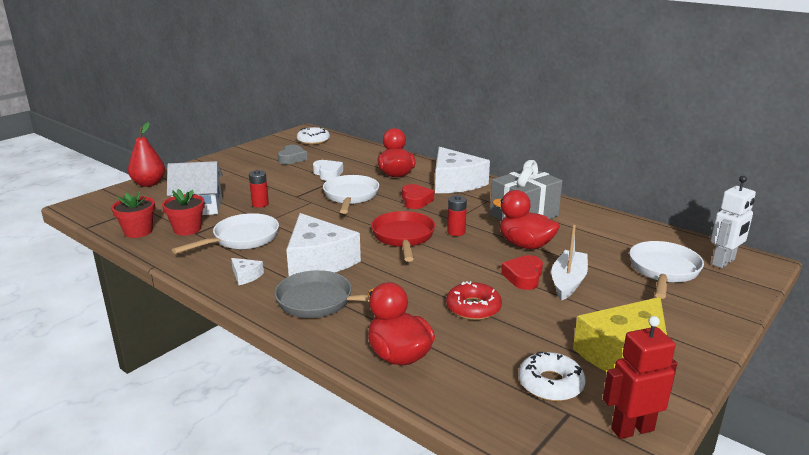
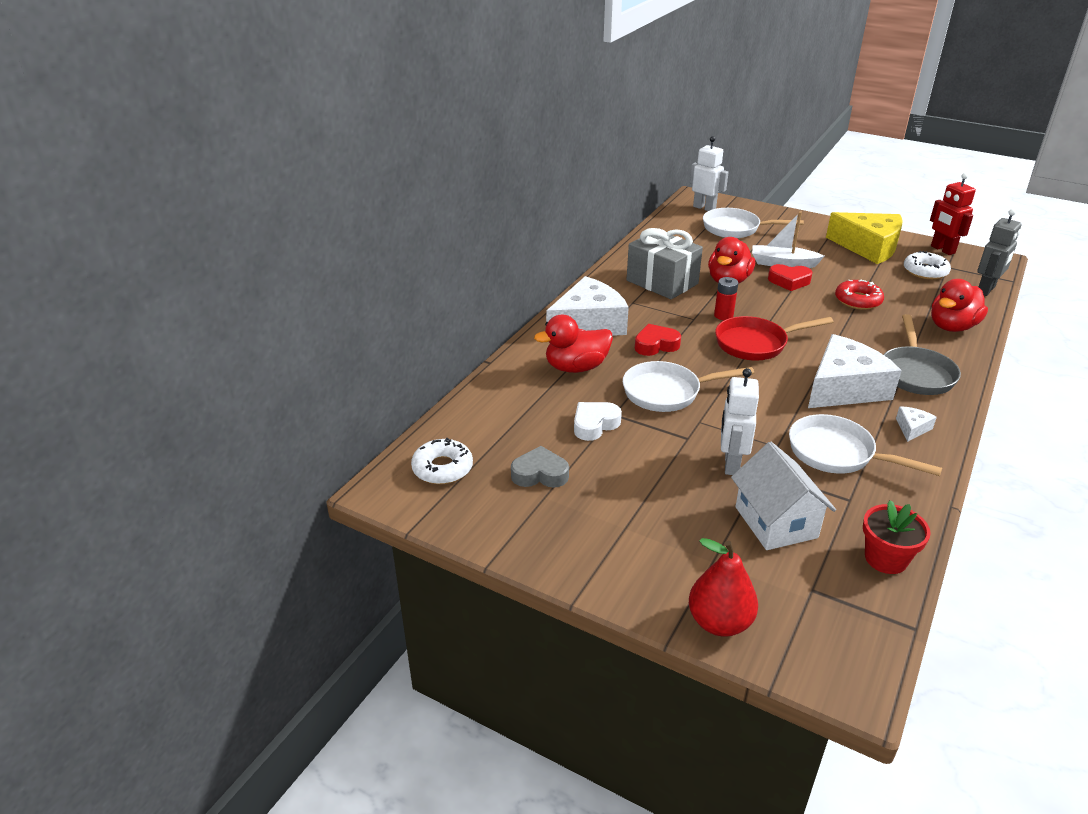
camera: 100 degrees left, 10 degrees up
(187, 229) = (845, 510): red flower pot -> none
(260, 204) = (731, 464): red battery -> white robot
(489, 424) = (986, 290): none -> grey robot

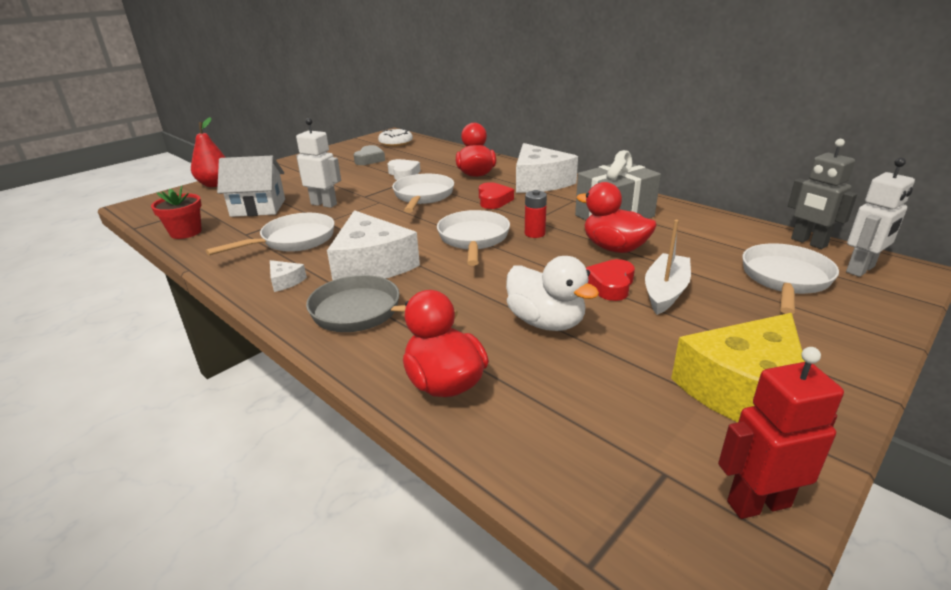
camera: 105 degrees right, 5 degrees down
(756, 344) = (473, 239): red pan -> white pan
(858, 301) = (546, 322): red donut -> white duck
(925, 271) = (640, 428): white donut -> none
(986, 290) = (552, 487): grey robot -> grey robot (808, 242)

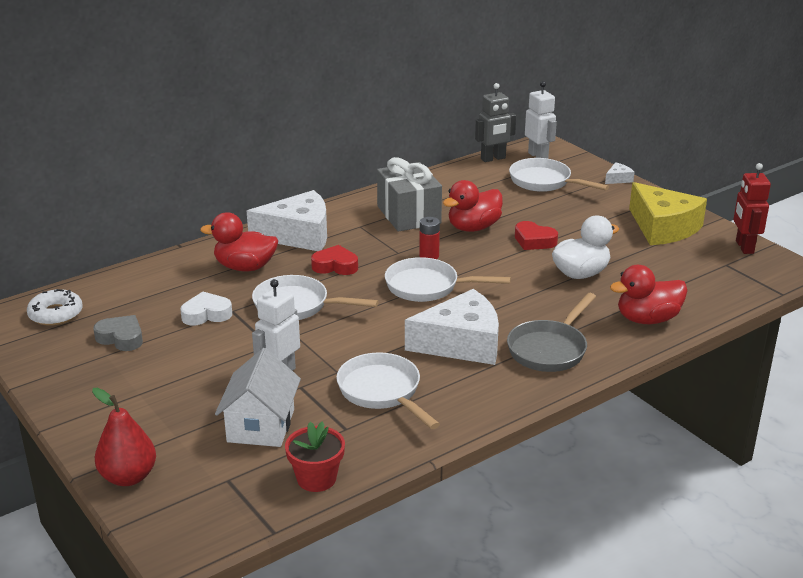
camera: 80 degrees left, 0 degrees up
(285, 281) = (480, 392): white cheese -> white cheese (618, 179)
(665, 291) = (549, 224): white boat -> none

